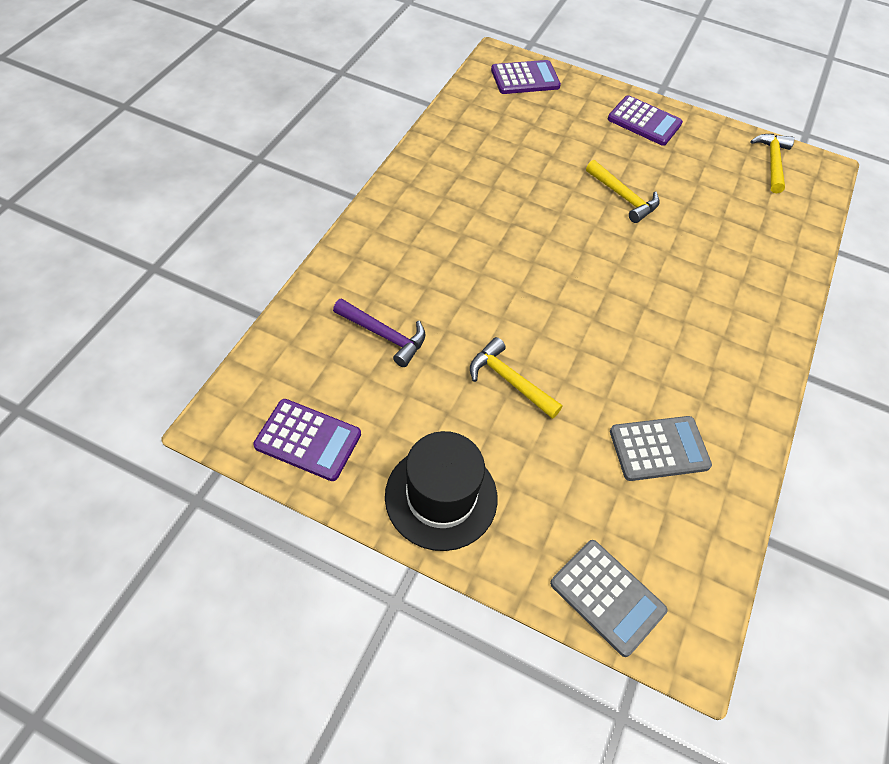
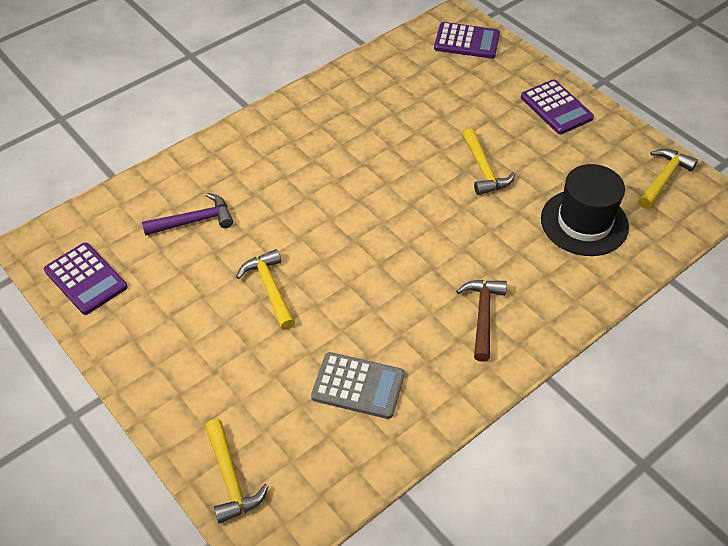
camera: 30 degrees right, 5 degrees down
(384, 335) = (194, 221): purple hammer -> purple hammer turned 75 degrees counterclockwise
(441, 497) = (154, 355): black hat -> black hat (584, 222)
(607, 597) = (230, 478): grey calculator -> yellow hammer
(718, 337) = (483, 316): none -> brown hammer

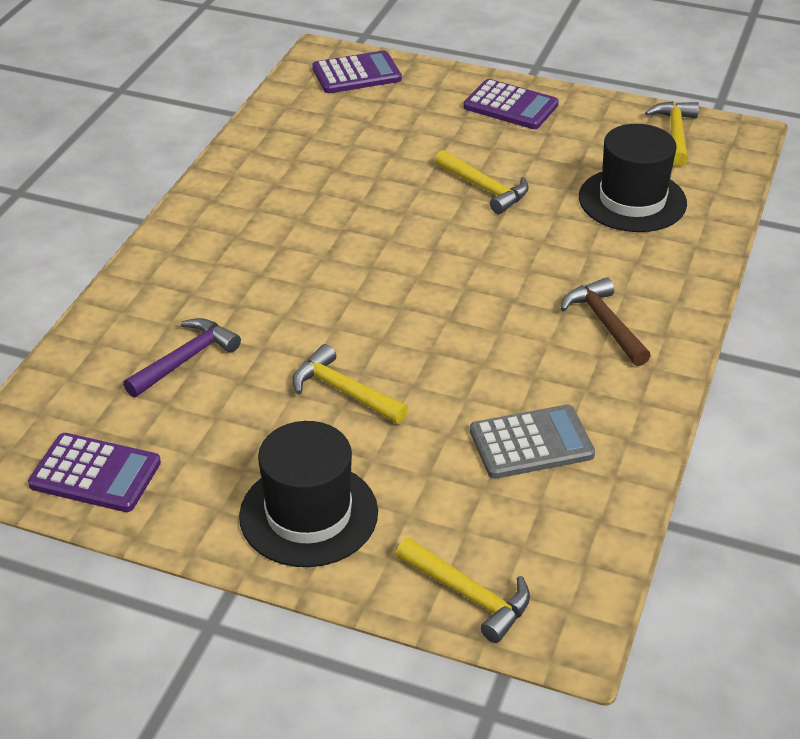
camera: 30 degrees left, 10 degrees down
(181, 368) = (308, 514): none -> black hat

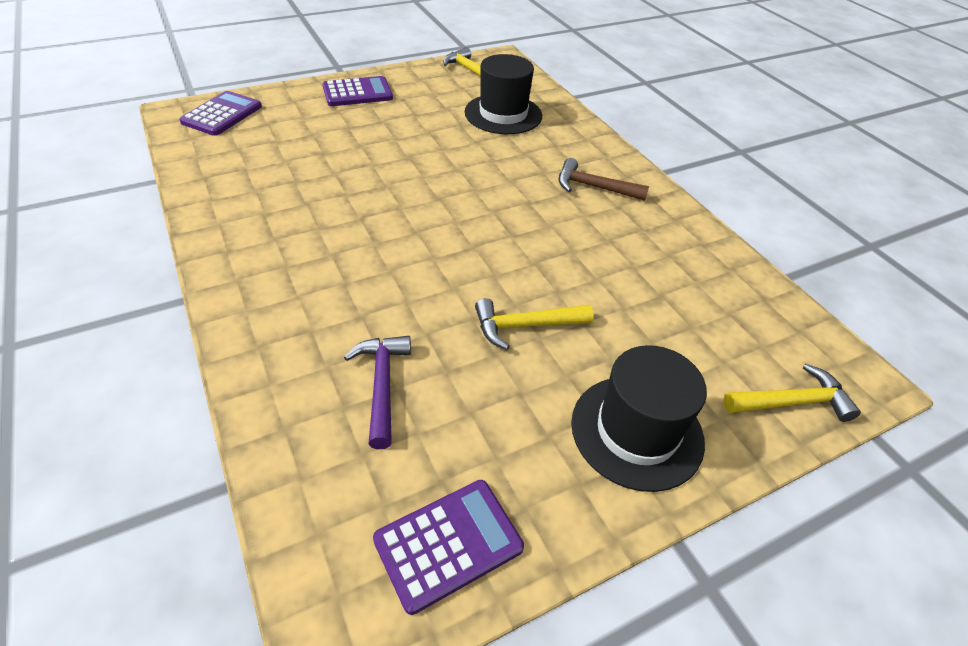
camera: 50 degrees left, 5 degrees up
(484, 189) = (414, 146): yellow hammer -> none
(531, 443) = (669, 280): grey calculator -> none

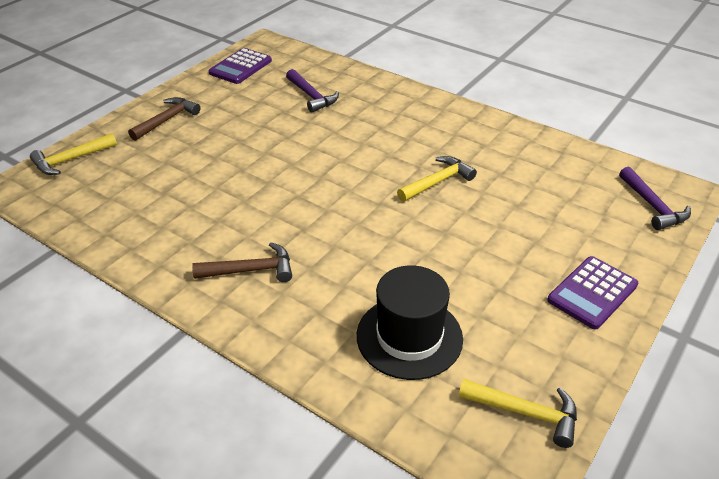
camera: 155 degrees right, 5 degrees down
(222, 114) = (652, 206): purple calculator -> purple hammer
(525, 326) = (252, 143): yellow hammer -> yellow hammer (437, 182)
(636, 431) = (167, 120): black hat -> brown hammer

